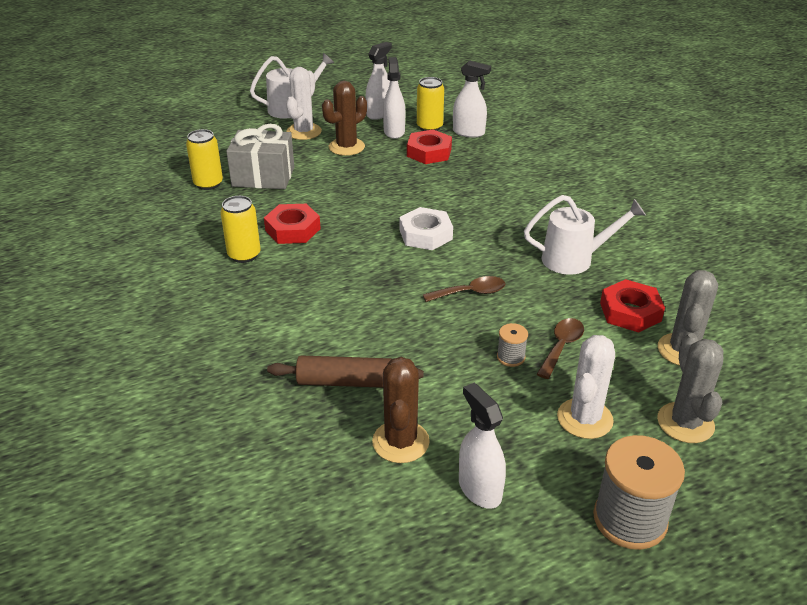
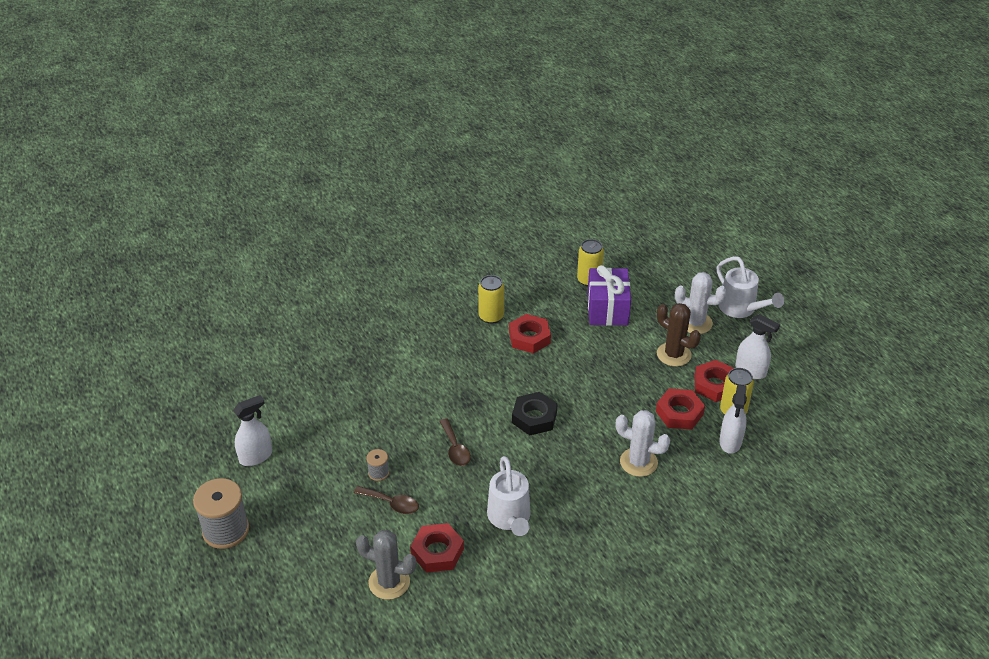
camera: 85 degrees right, 5 degrees up
(263, 177) = (607, 309): grey gift -> purple gift
(346, 382) = (352, 386): brown rolling pin -> none
(394, 132) = (715, 385): white spray bottle -> red nut
(400, 442) = (297, 417): brown cactus -> none
(425, 234) = (534, 417): white nut -> black nut
(584, 419) = (314, 513): white cactus -> white cactus (638, 462)
(685, 423) = (308, 572): grey cactus -> none

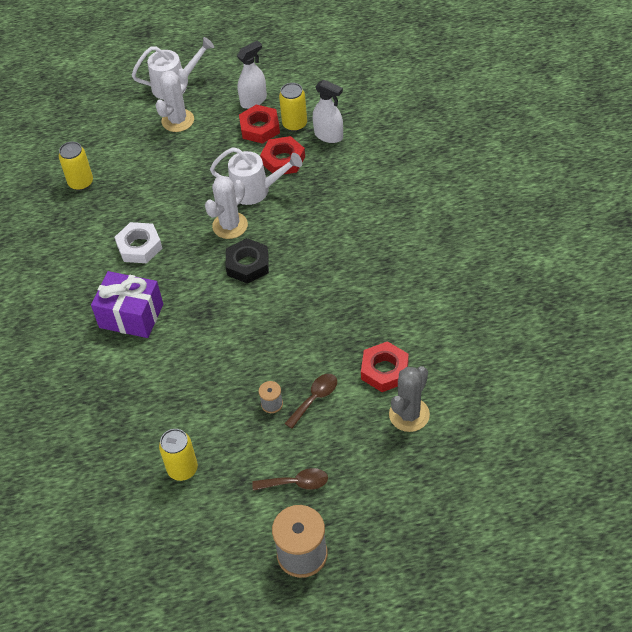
camera: 70 degrees left, 10 degrees up
(256, 456) = (208, 515): white spray bottle -> none
(455, 448) = (263, 334): brown spoon -> brown spoon (296, 483)
(491, 316) = (94, 272): yellow can -> yellow can (182, 469)
(510, 518) = (363, 307): white watering can -> white watering can (256, 190)
(529, 337) = (139, 246): red nut -> white nut
(607, 309) = (129, 178): purple gift -> purple gift (131, 316)
(638, 462) = (329, 201): white cactus -> white cactus (230, 225)
(674, 354) = (211, 145): brown cactus -> none

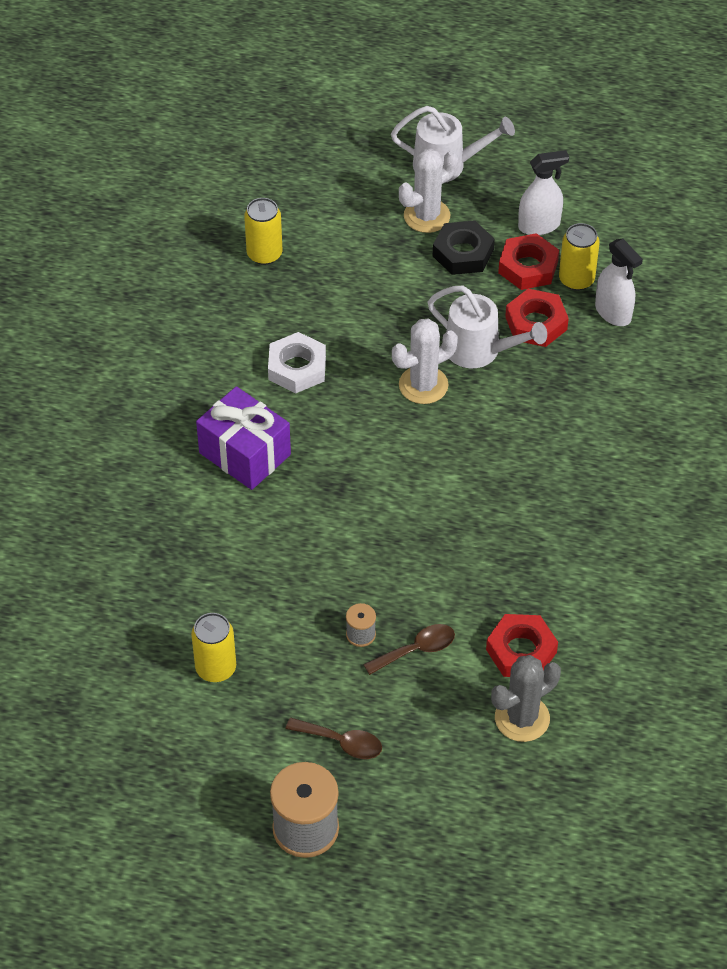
camera: 20 degrees right, 0 degrees up
(247, 264) = (420, 445): black nut -> black nut (463, 253)

